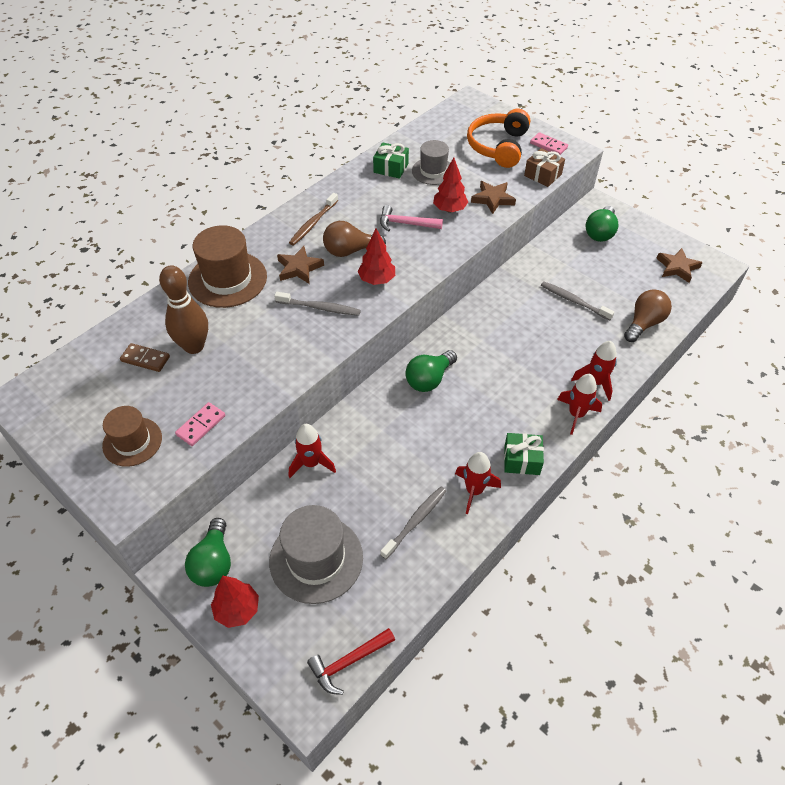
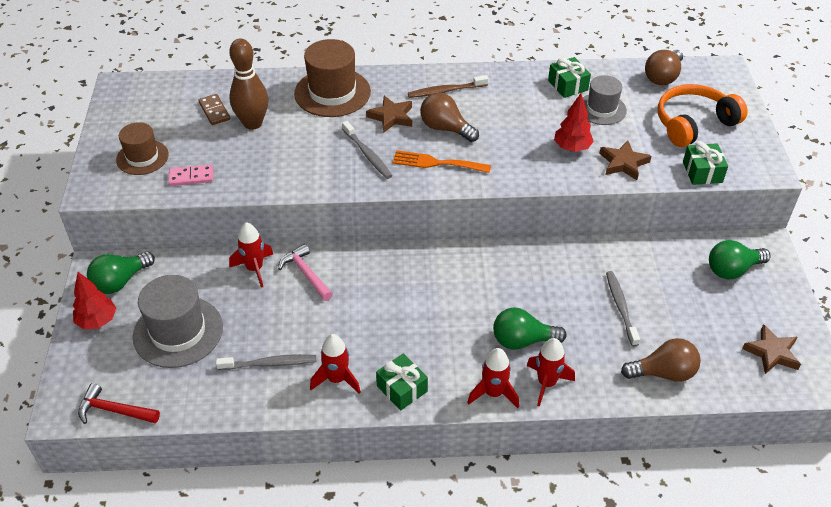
camera: 45 degrees right, 5 degrees down
(377, 280) = (436, 163): red tree -> orange fork
(406, 224) = (518, 136): pink hammer -> pink hammer (306, 274)
(429, 379) = (412, 276): green light bulb -> green light bulb (522, 340)
(441, 126) = (663, 77): none -> brown light bulb
(543, 175) = (702, 172): brown gift -> green gift
(548, 145) = (747, 151): pink domino -> none

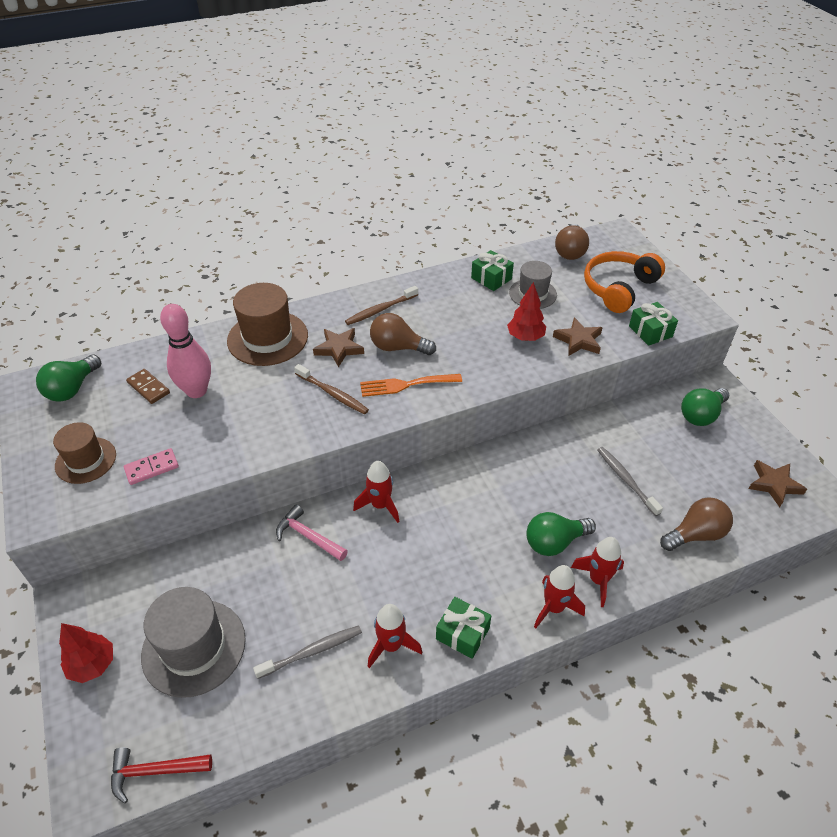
camera: 20 degrees left, 0 degrees up
(120, 281) = (103, 608): green light bulb -> green light bulb (72, 389)
(253, 123) = (196, 391): brown bowling pin -> pink bowling pin
(255, 269) = (251, 547): red rocket -> red rocket (380, 505)
(367, 154) = (333, 394): grey toothbrush -> brown toothbrush

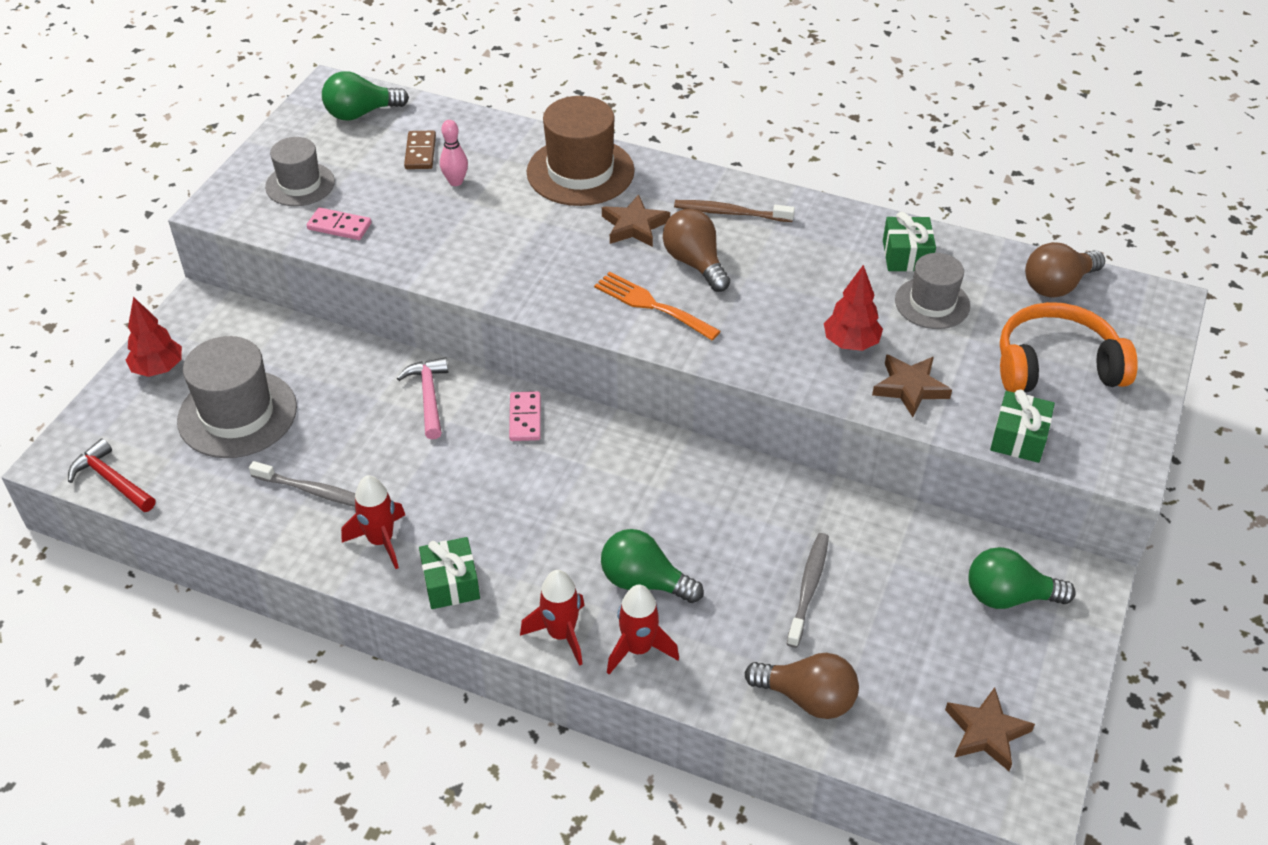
camera: 45 degrees right, 0 degrees up
(86, 460) = (300, 184): brown hat -> grey hat
(196, 391) = (455, 182): pink bowling pin -> pink bowling pin, size x0.54
(333, 394) = (570, 266): brown toothbrush -> none
(380, 505) = (525, 418): red rocket -> pink domino

